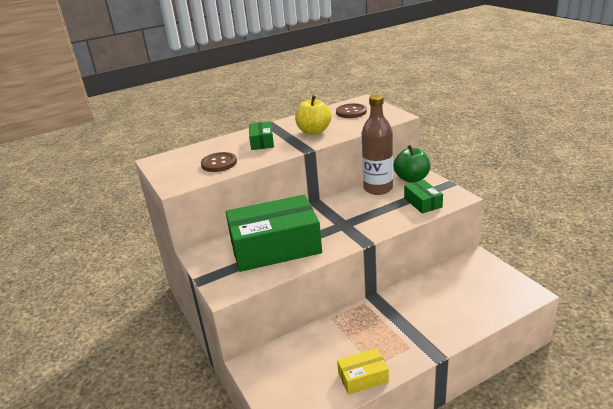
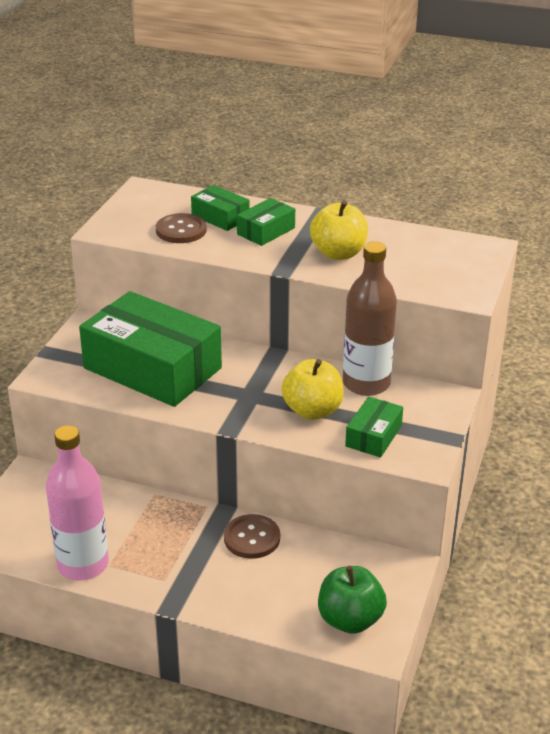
camera: 45 degrees right, 5 degrees up
(226, 149) = (220, 217): none -> green box
(351, 112) = (434, 254): brown button -> brown button (252, 538)
(363, 377) = (83, 564): yellow box -> pink bottle
(381, 211) = (312, 410): none -> yellow apple
(411, 178) = (427, 400): green apple -> green apple (350, 620)

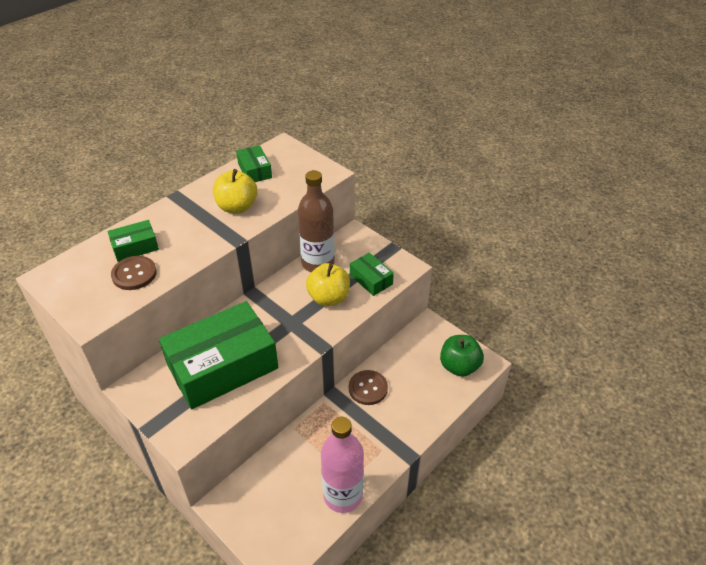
camera: 65 degrees left, 10 degrees up
(266, 231) = (177, 230): green box -> green box (254, 171)

